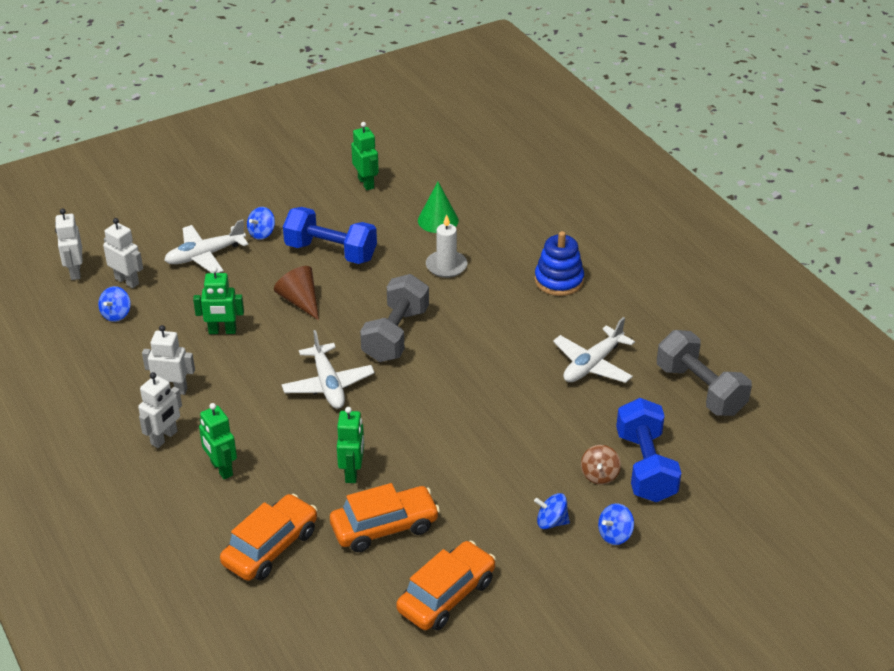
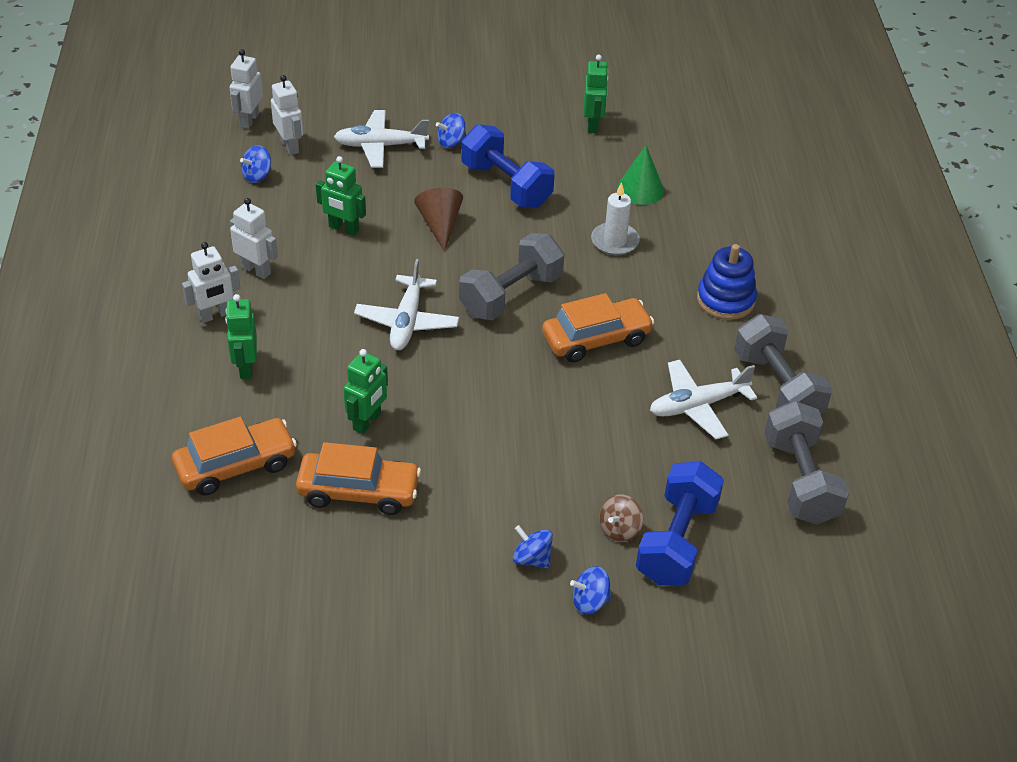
camera: 25 degrees right, 5 degrees up
(446, 595) = (369, 589): orange car -> orange car (596, 339)
(639, 330) = (777, 387): none -> grey dumbbell

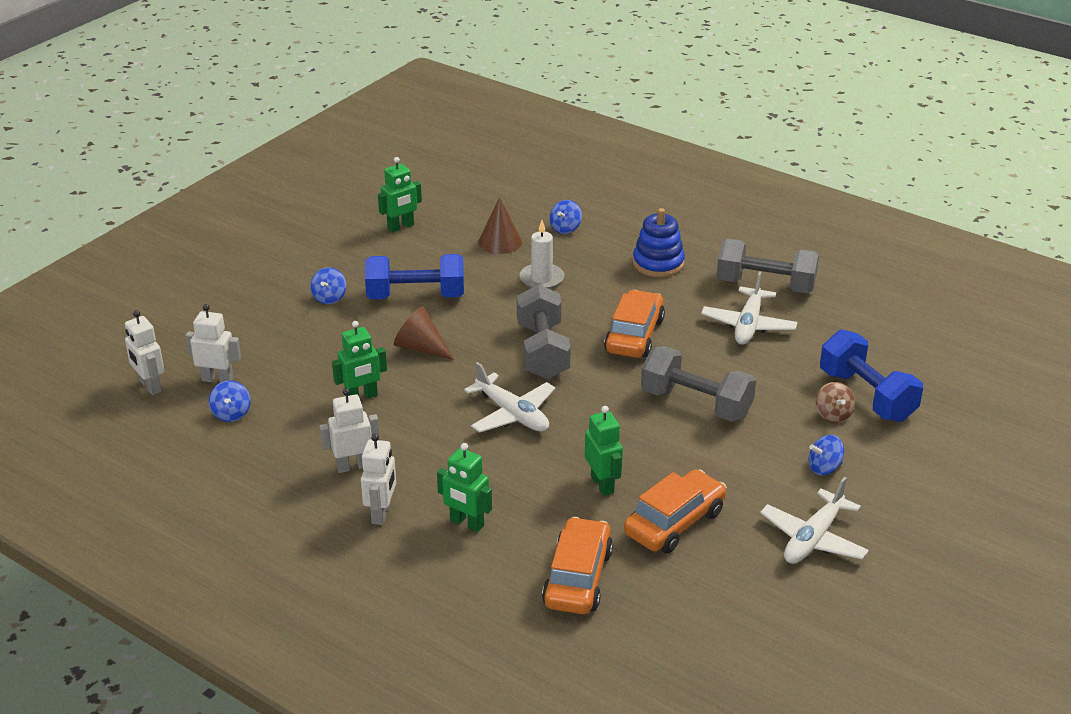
camera: 50 degrees left, 10 degrees down
(380, 146) = (285, 333): white plane -> white plane (813, 539)
(590, 601) = (888, 460): blue spinning top -> blue spinning top (565, 228)
(593, 125) = (401, 227): green robot -> green robot turned 105 degrees clockwise
(640, 189) = (500, 242): green cone -> brown cone
(800, 480) = (859, 319): grey dumbbell -> grey dumbbell (696, 404)

